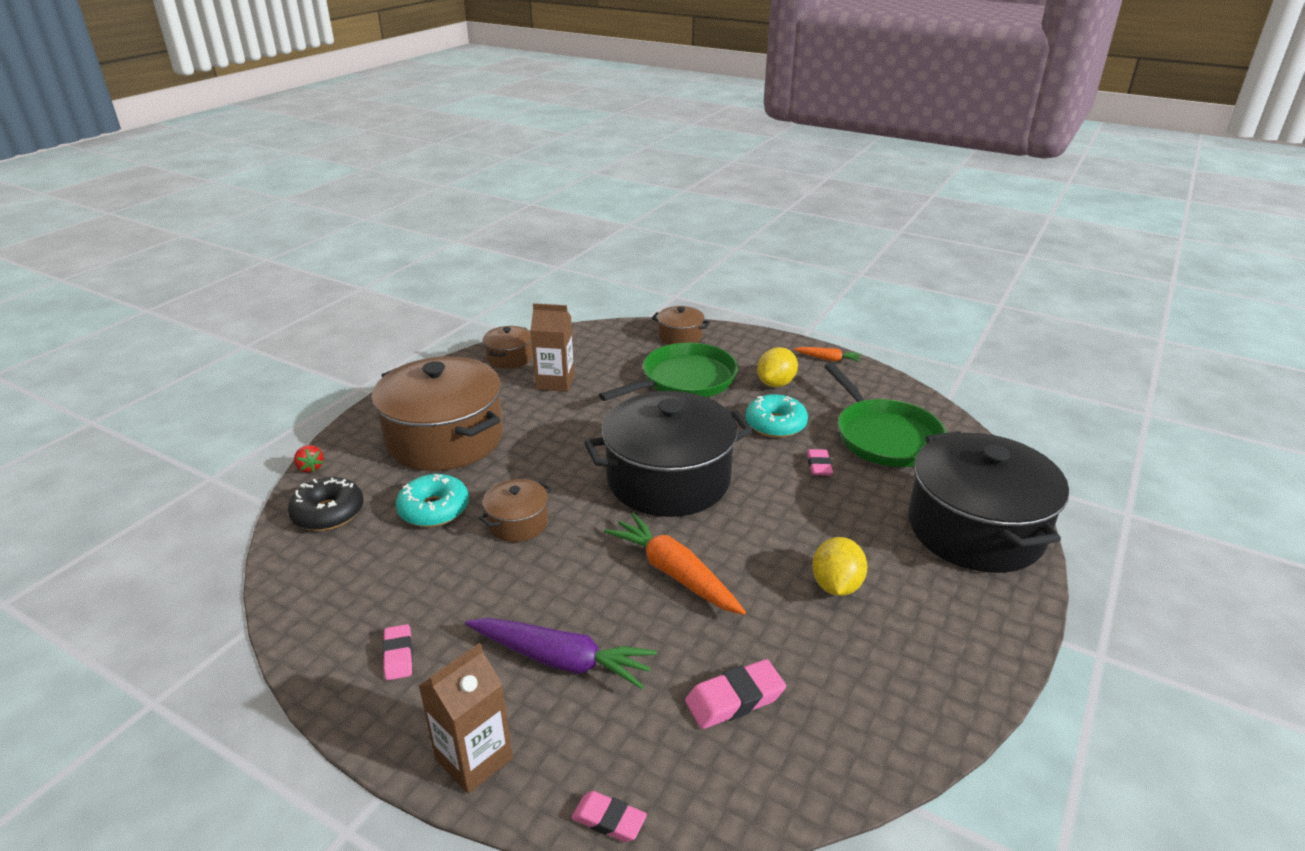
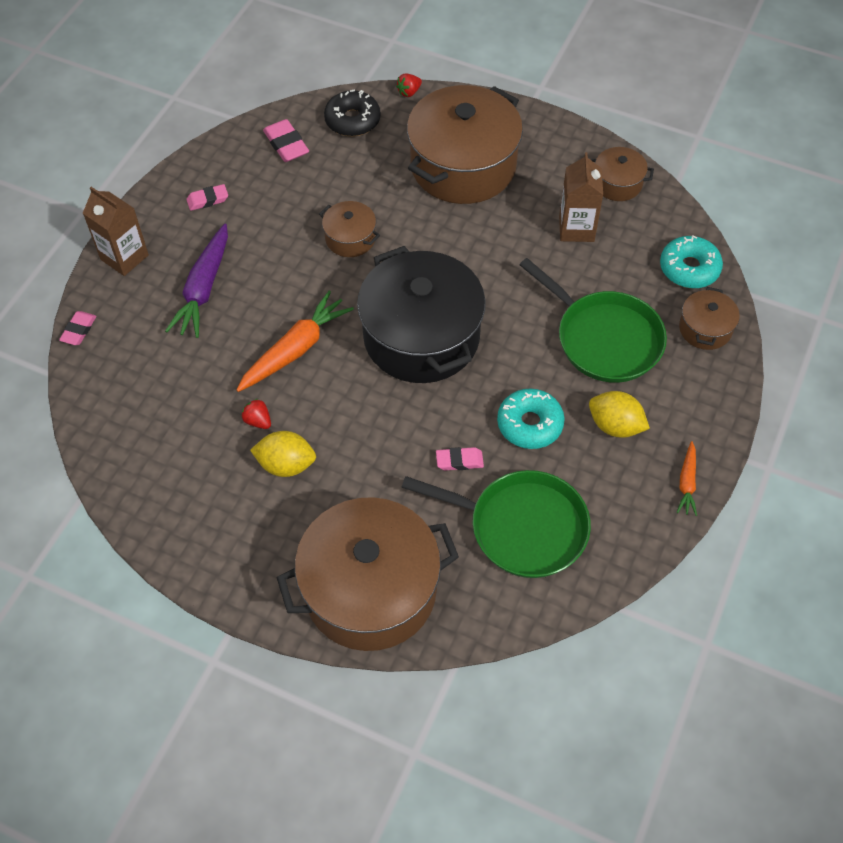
camera: 85 degrees right, 25 degrees up
(434, 509) = (363, 182): turquoise donut -> turquoise donut (689, 268)
(734, 699) = (168, 393): pink eraser -> pink eraser (286, 144)
(777, 608) = (258, 421): none -> red strawberry
(884, 437) = (522, 527): green pan -> green pan turned 135 degrees counterclockwise
(975, 529) = (370, 590): black pot -> brown pot

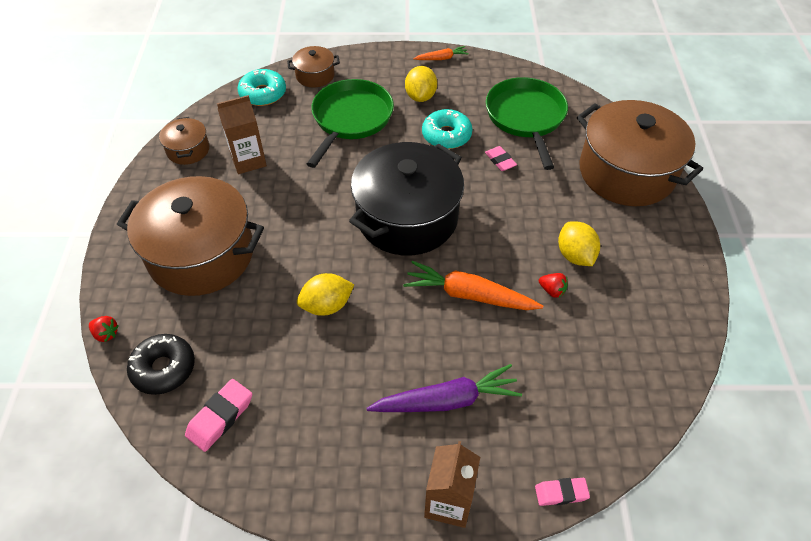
camera: 115 degrees left, 5 degrees down
(208, 200) = (331, 458): pink eraser -> none
(258, 421) = (552, 290): red strawberry -> red strawberry turned 75 degrees counterclockwise
(350, 238) = (327, 305): brown pot -> yellow lemon

